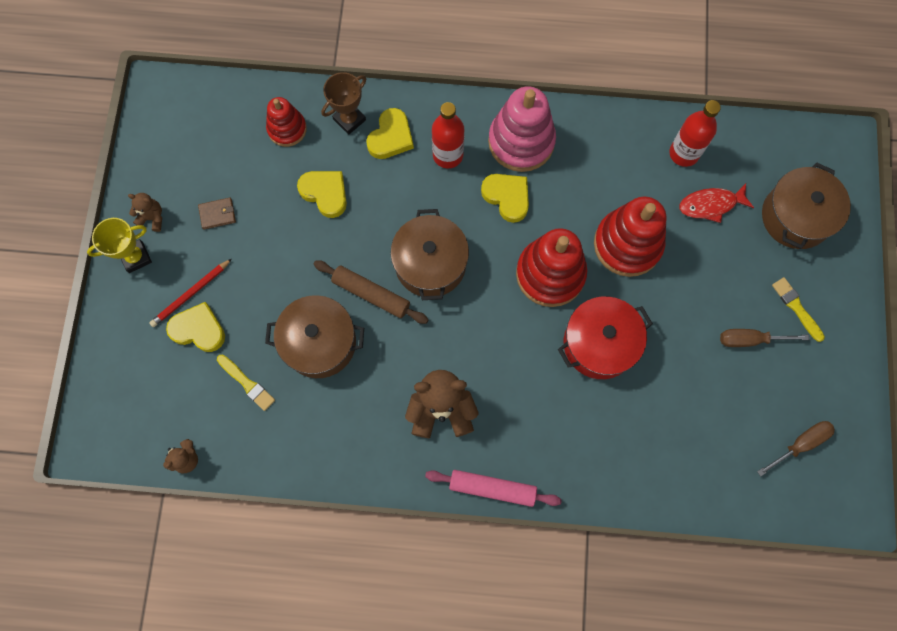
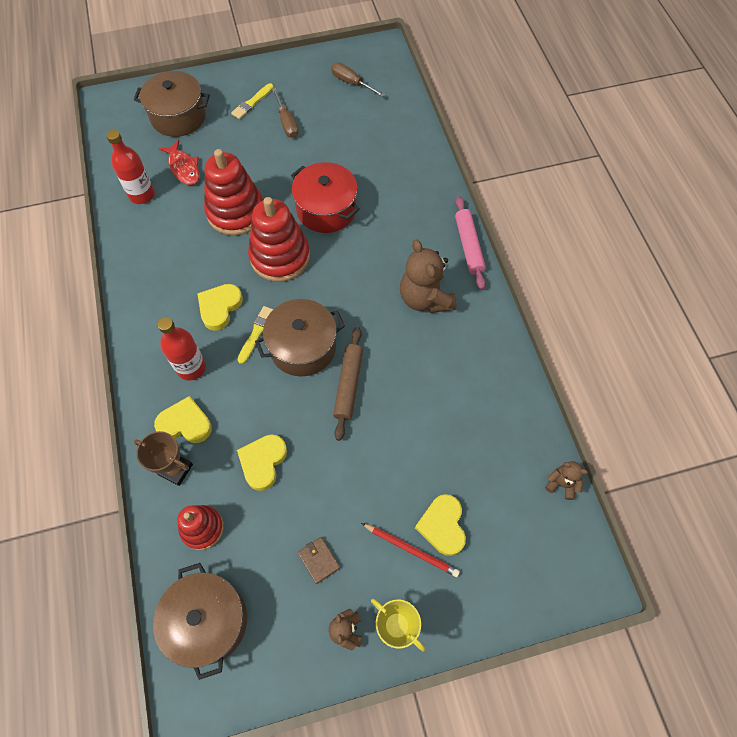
camera: 110 degrees left, 10 degrees down
(247, 383) = (472, 459): yellow brush -> yellow brush (256, 333)
(319, 343) = (409, 411): brown pot -> brown pot (208, 621)
(521, 142) = (161, 313): pink stacking toy -> none

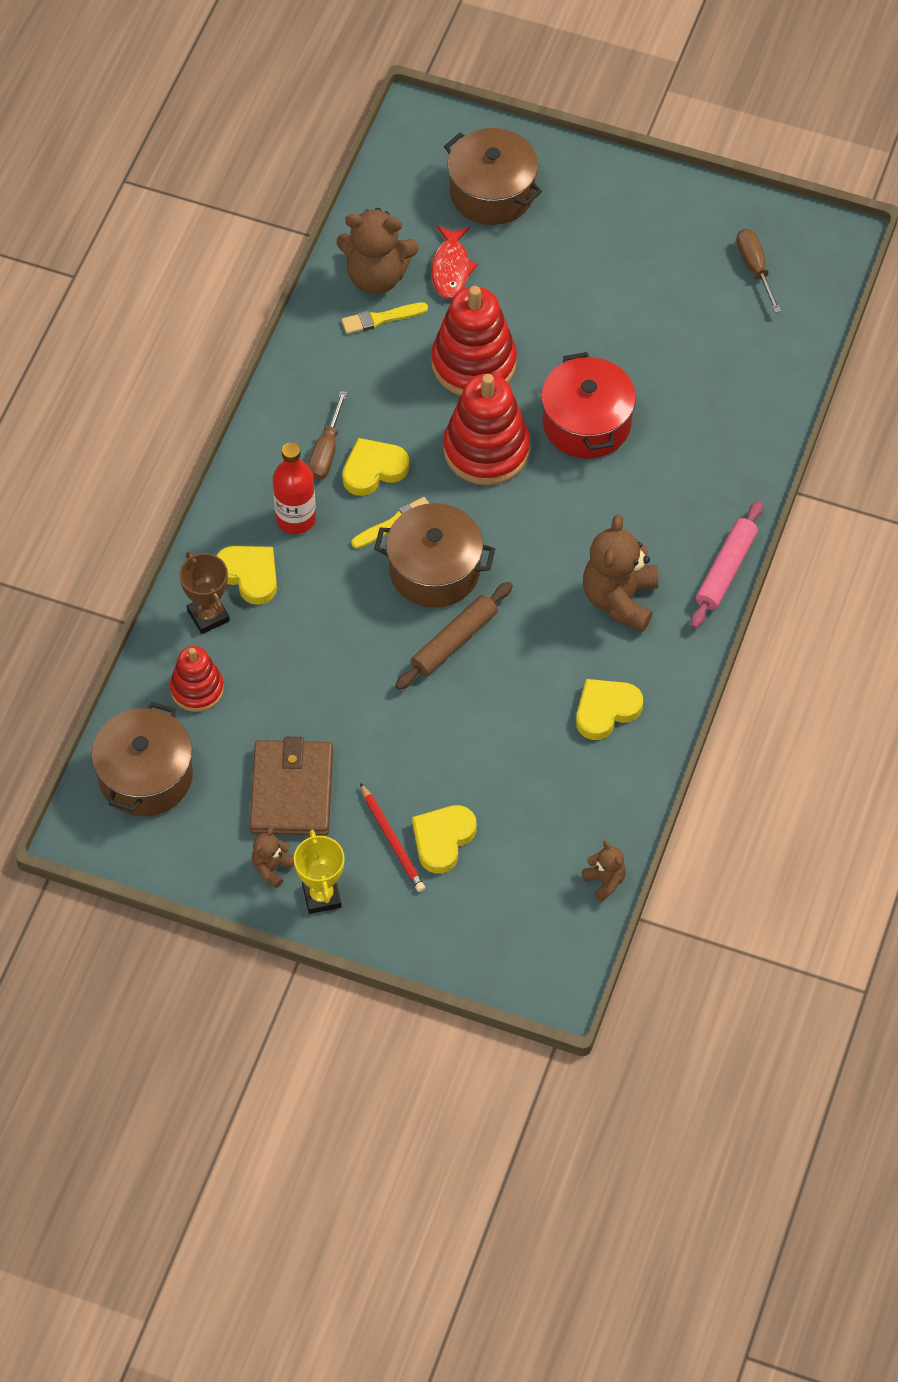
camera: 35 degrees right, 5 degrees down
(142, 195) = (376, 276): red bottle -> brown teddy bear
(252, 103) = (601, 224): yellow brush -> yellow brush (381, 318)
(263, 462) = (303, 664): yellow heart -> yellow heart (606, 710)
(287, 123) = (624, 279): brown screwdriver -> brown screwdriver (326, 452)
(319, 560) = (291, 791): brown wallet -> brown wallet, size x2.22

